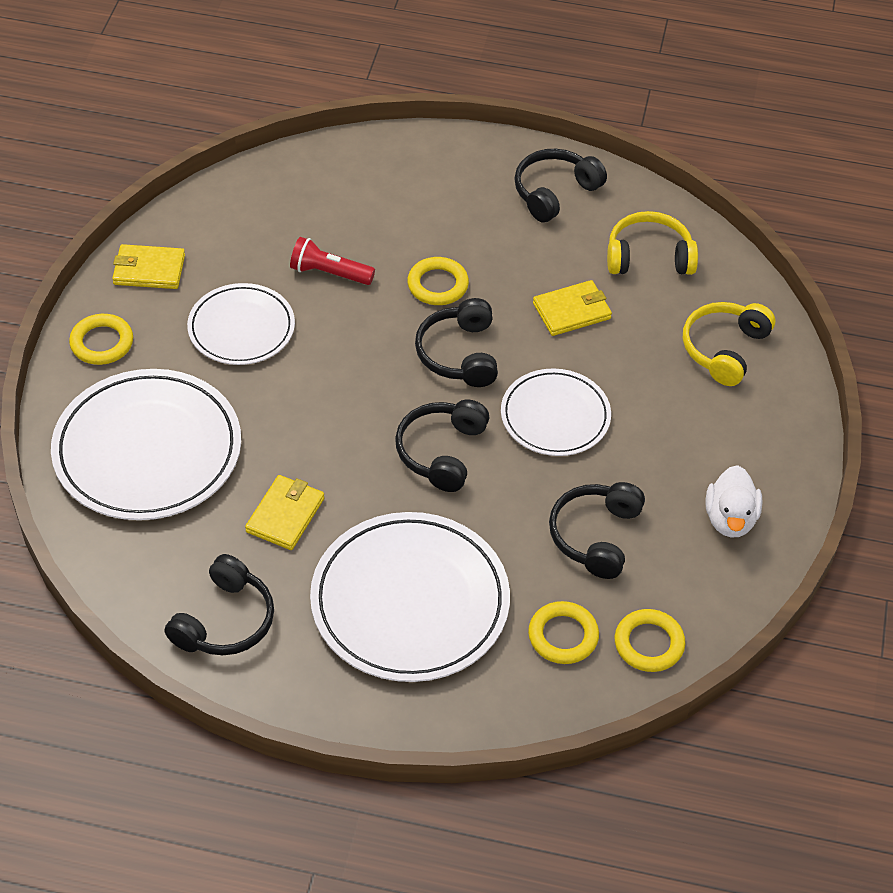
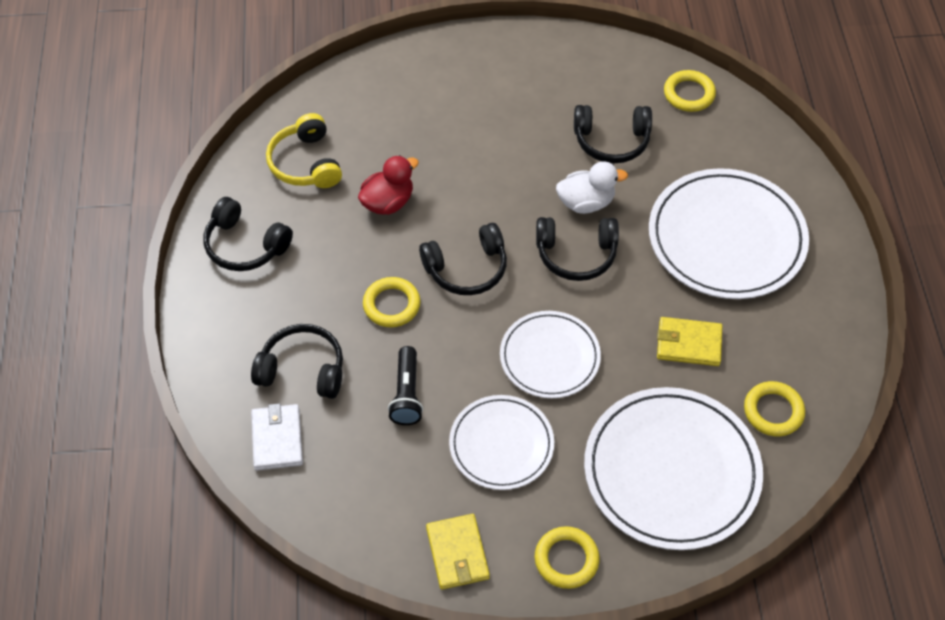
camera: 105 degrees left, 5 degrees up
(225, 621) = (807, 353): black headphones -> black headphones (302, 369)
(323, 176) = (277, 439): none -> white wallet
(329, 273) = (407, 394): red flashlight -> black flashlight
(555, 416) = (507, 189): white plate -> white plate (549, 357)
(563, 636) = (707, 141): yellow ring -> yellow ring (773, 411)
(572, 311) = (388, 202): yellow wallet -> red duck
(724, 349) = (393, 98): yellow headphones -> none
(730, 519) = (559, 68): white duck -> white duck (586, 202)

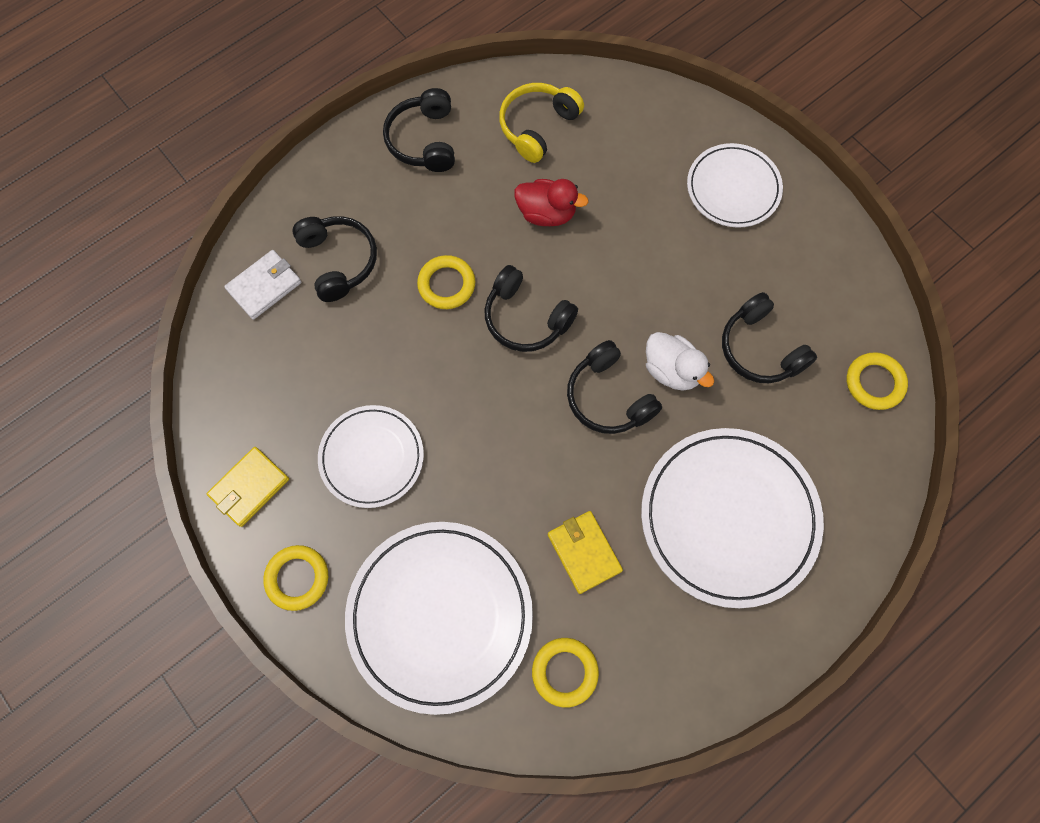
camera: 55 degrees right, 15 degrees up
(407, 394) = (369, 353): black flashlight -> none
(549, 357) = (485, 442): white plate -> white plate (733, 188)

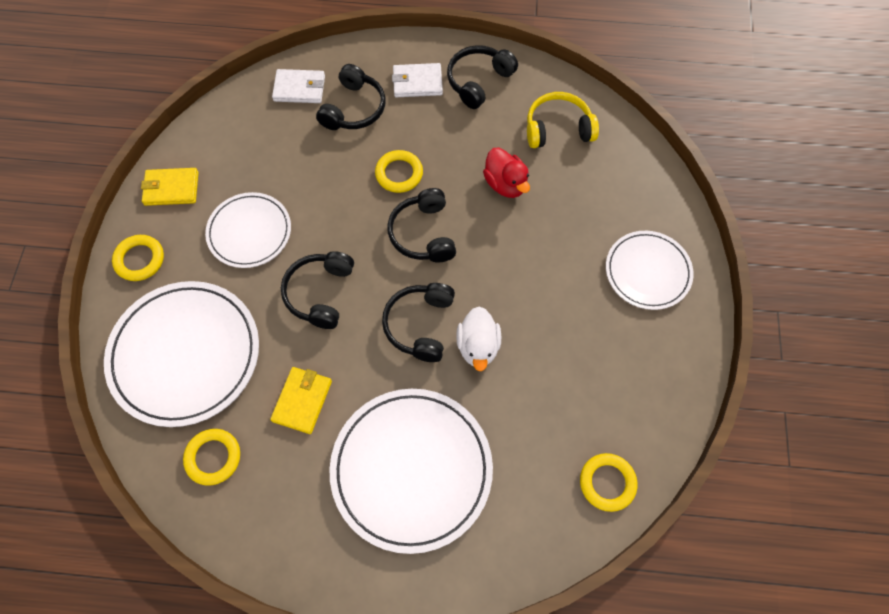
camera: 45 degrees right, 5 degrees down
(370, 187) = (417, 82): none -> white wallet
(760, 349) = (551, 386): black headphones -> black headphones (320, 293)

